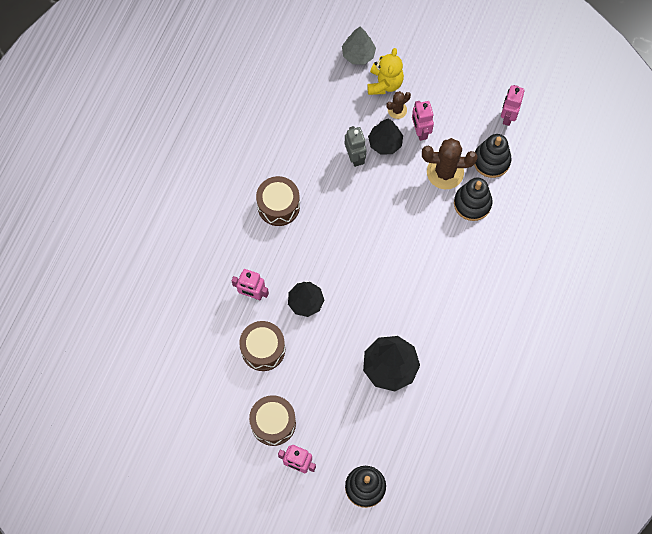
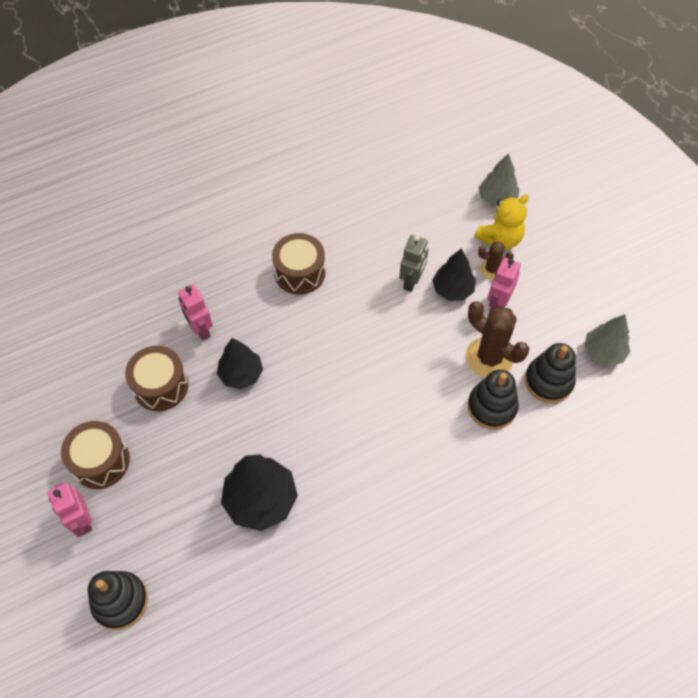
camera: 40 degrees right, 10 degrees down
(508, 116) = (603, 352): pink robot -> grey tree

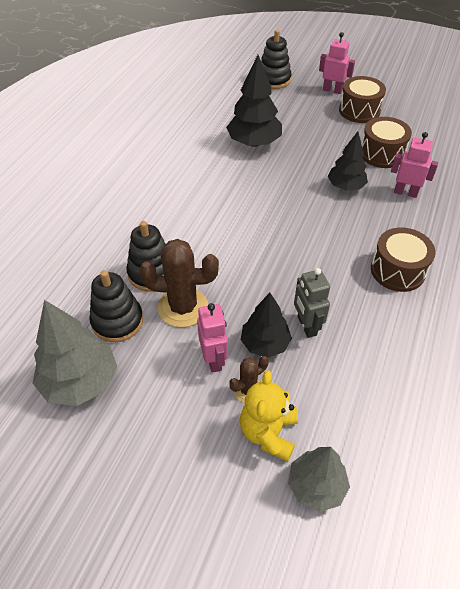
camera: 140 degrees right, 10 degrees down
(603, 352) = (80, 380): grey tree -> grey tree, size x1.52

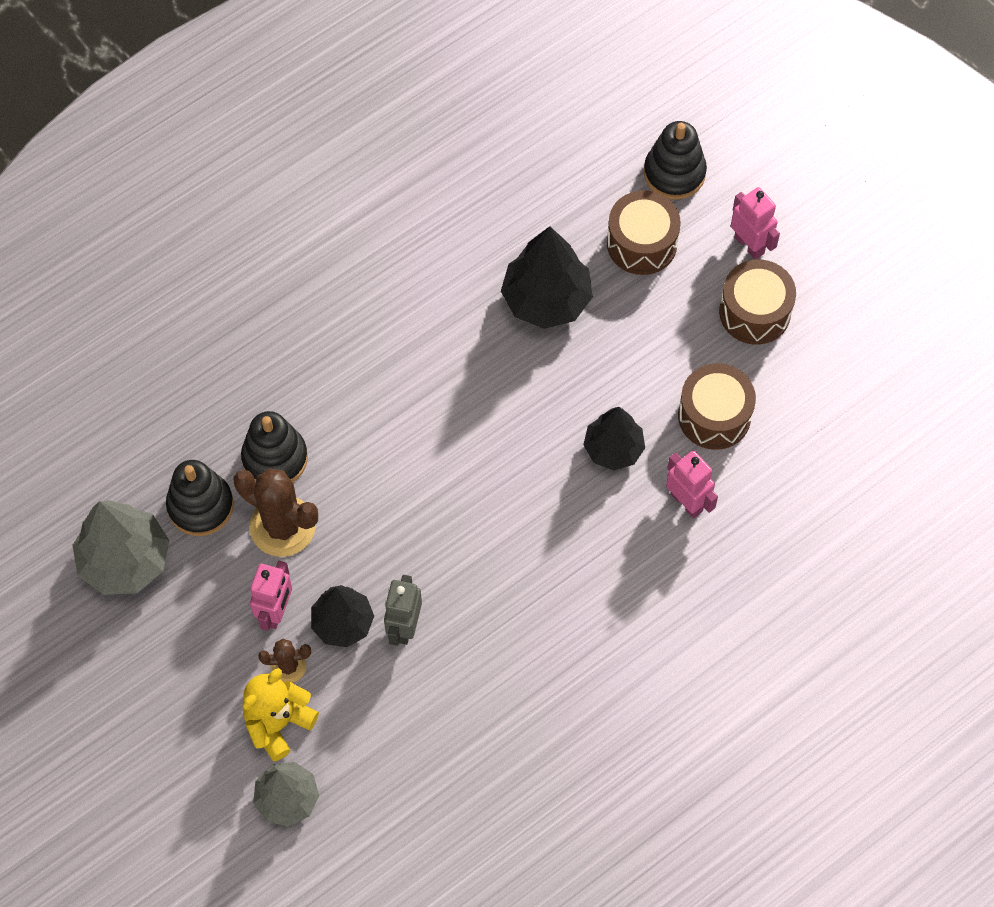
camera: 30 degrees right, 15 degrees up
(397, 270) = (570, 613): brown drum -> brown drum (642, 243)

